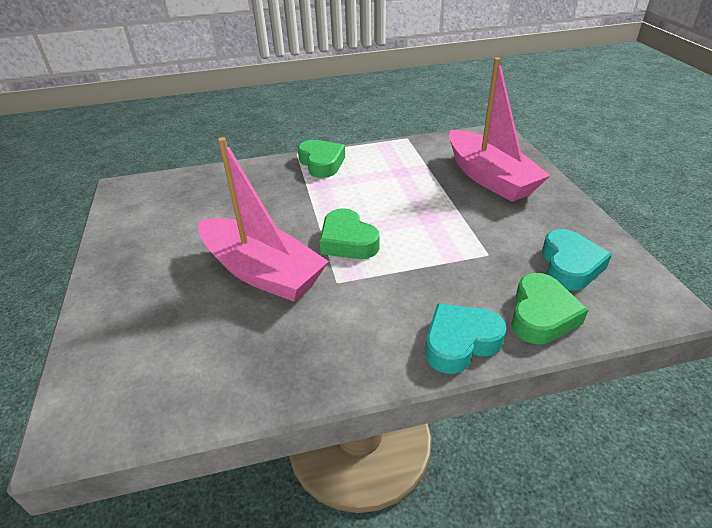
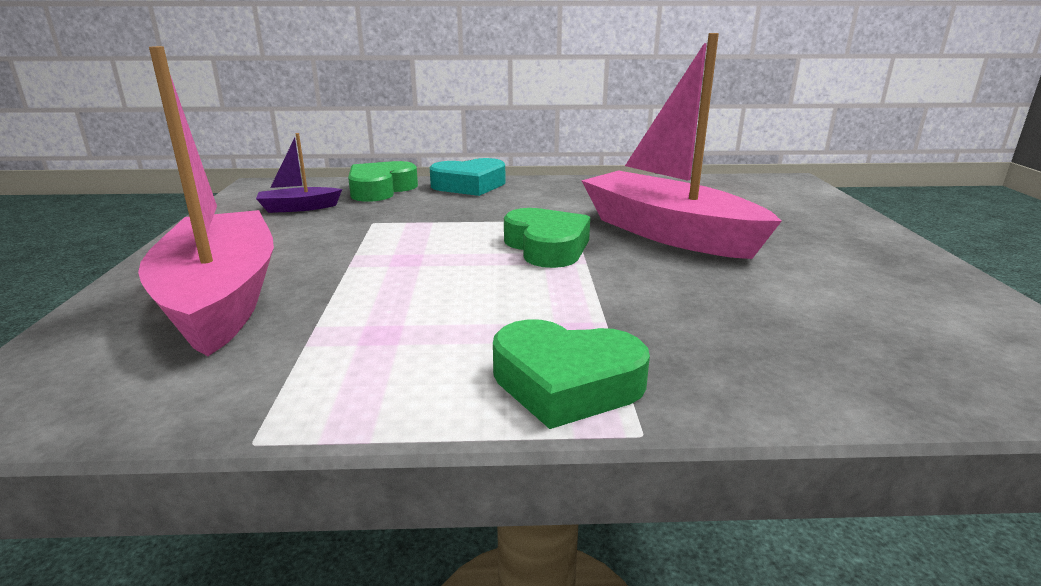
camera: 170 degrees left, 15 degrees down
(321, 163) = (566, 383): green heart -> green heart turned 60 degrees counterclockwise
(569, 265) = (298, 208): turquoise heart -> purple boat

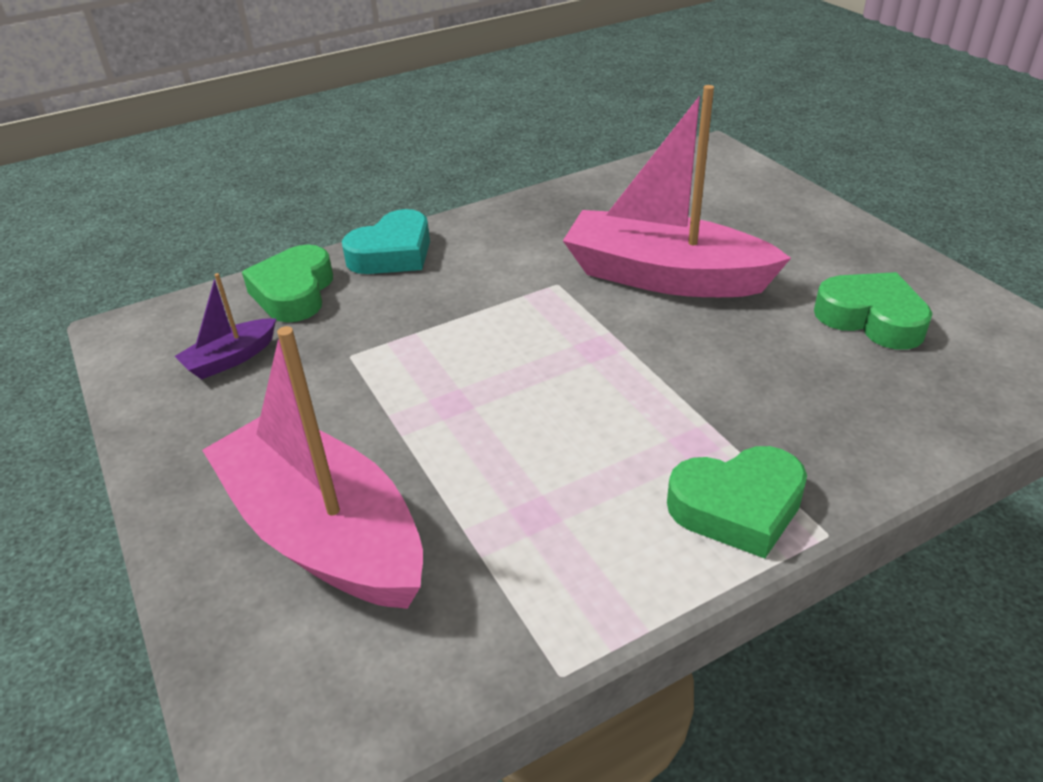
camera: 25 degrees left, 15 degrees up
(547, 247) = (572, 336): green heart -> green heart (871, 318)

